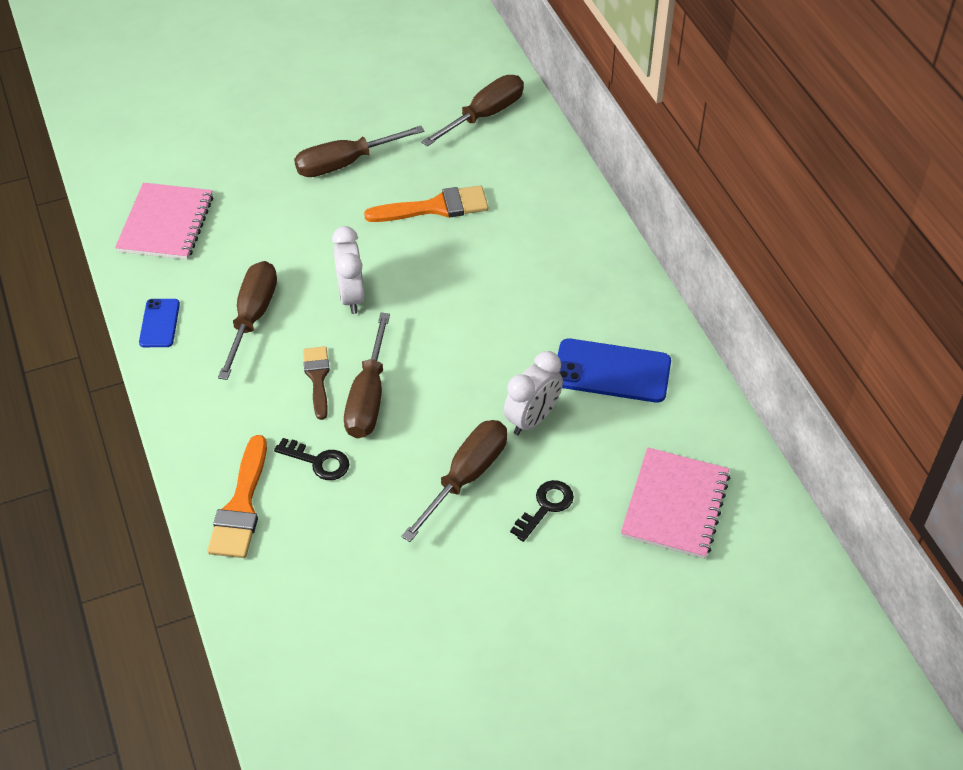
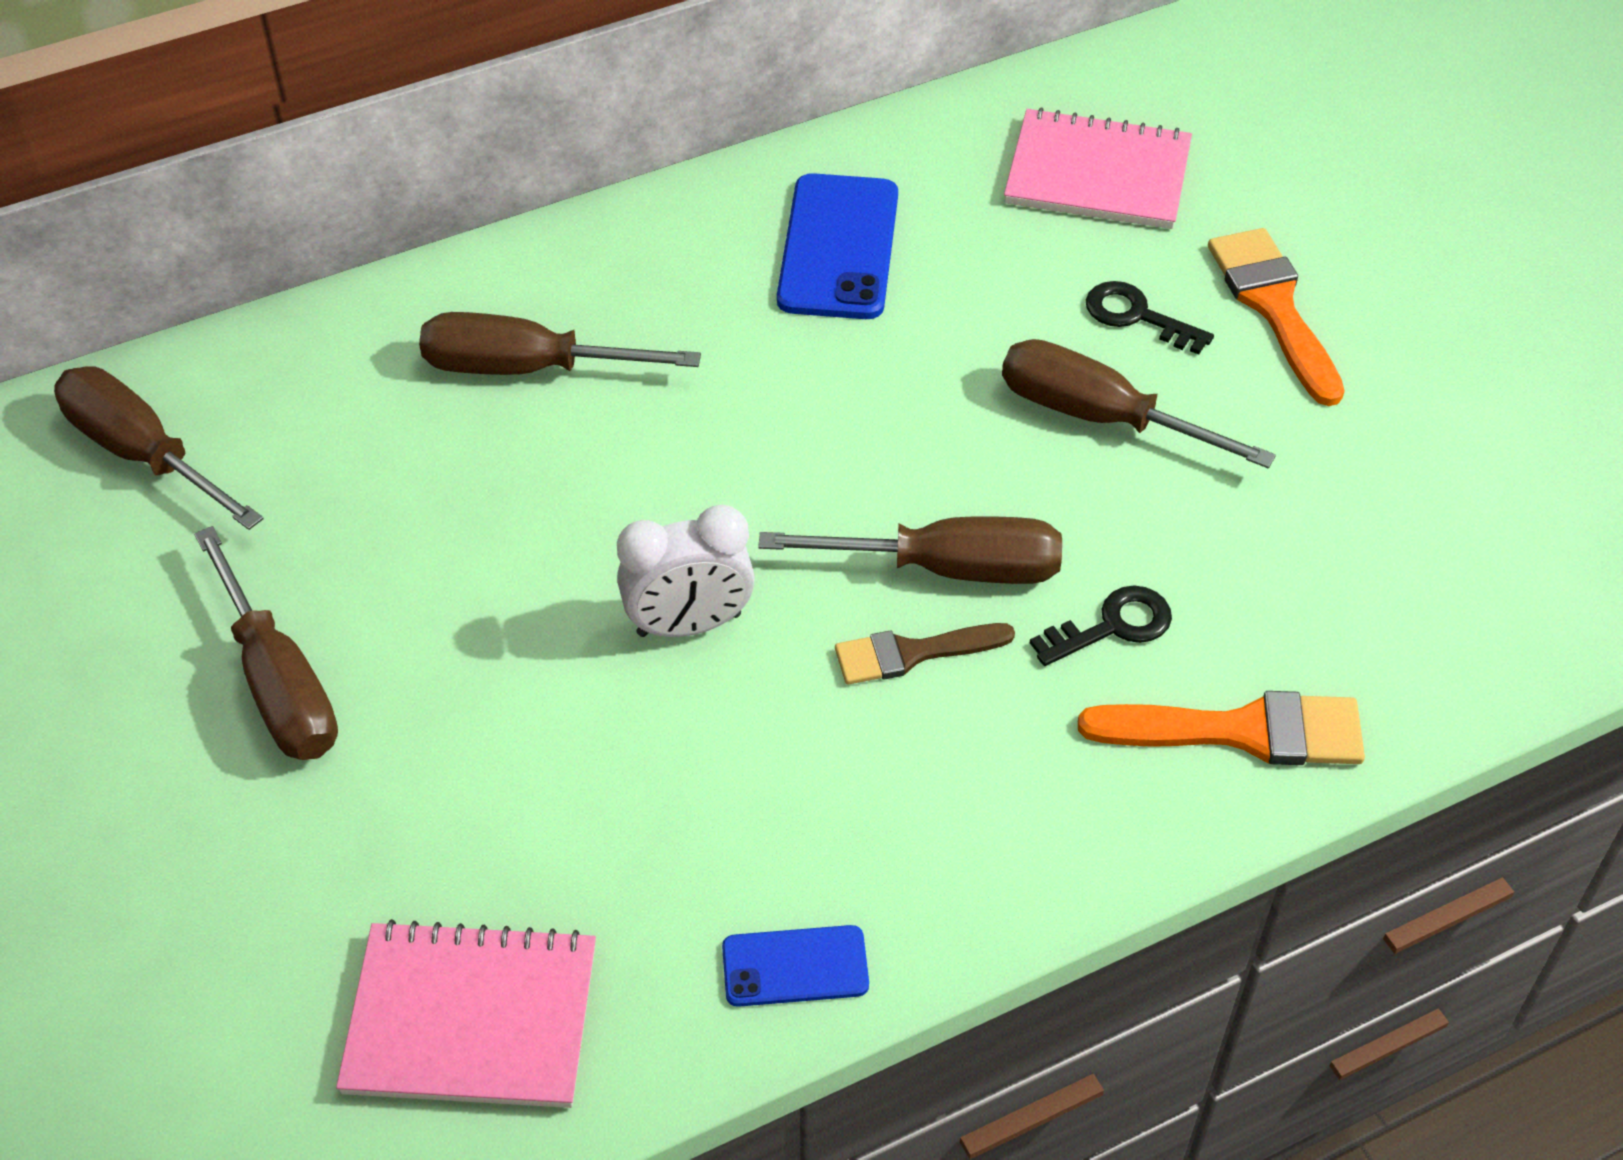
camera: 95 degrees left, 0 degrees up
(252, 318) = (762, 789): brown screwdriver -> brown screwdriver (528, 368)
(318, 461) = (1113, 626): black key -> black key turned 45 degrees clockwise
(435, 207) = (428, 513): orange brush -> orange brush (1273, 307)
(532, 419) = (959, 340): white clock -> none

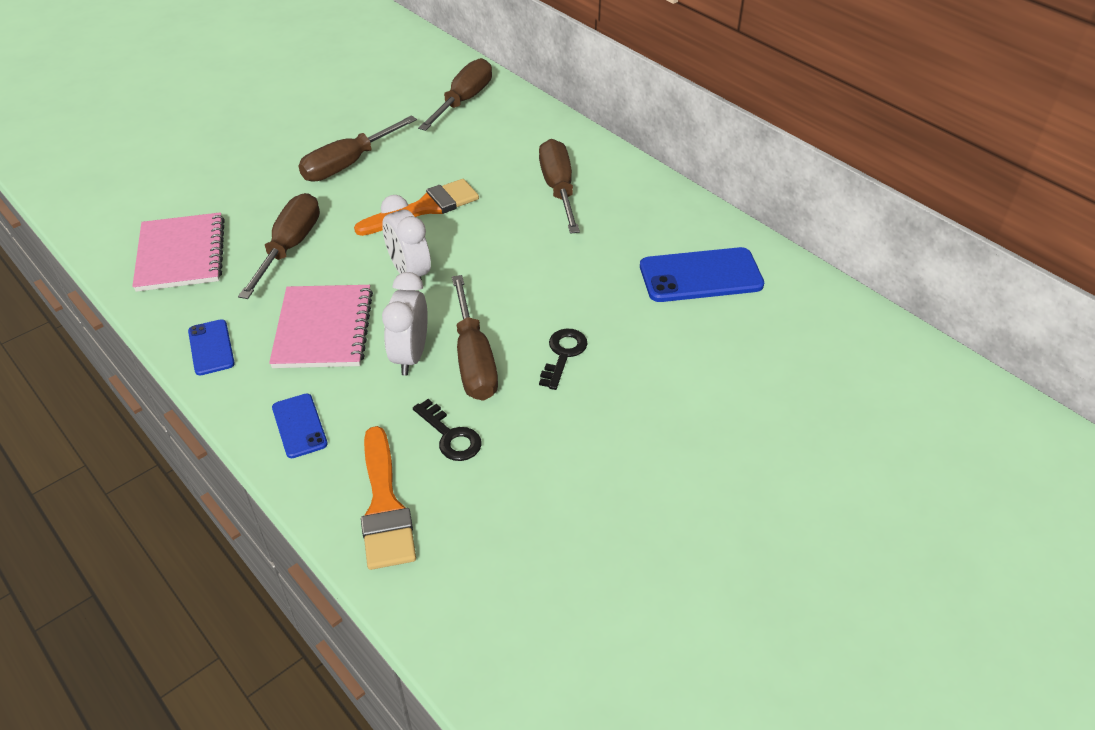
camera: 75 degrees right, 5 degrees down
(912, 653) = (410, 356): brown brush -> white clock
(1041, 833) = (299, 426): none -> blue phone
(1097, 174) = (832, 376): pink notebook -> pink notebook (323, 329)
(1101, 417) = (614, 408): brown screwdriver -> brown screwdriver (289, 247)
(1137, 316) = (710, 413): black key -> black key (563, 354)
(1273, 307) = (755, 483): orange brush -> orange brush (424, 208)

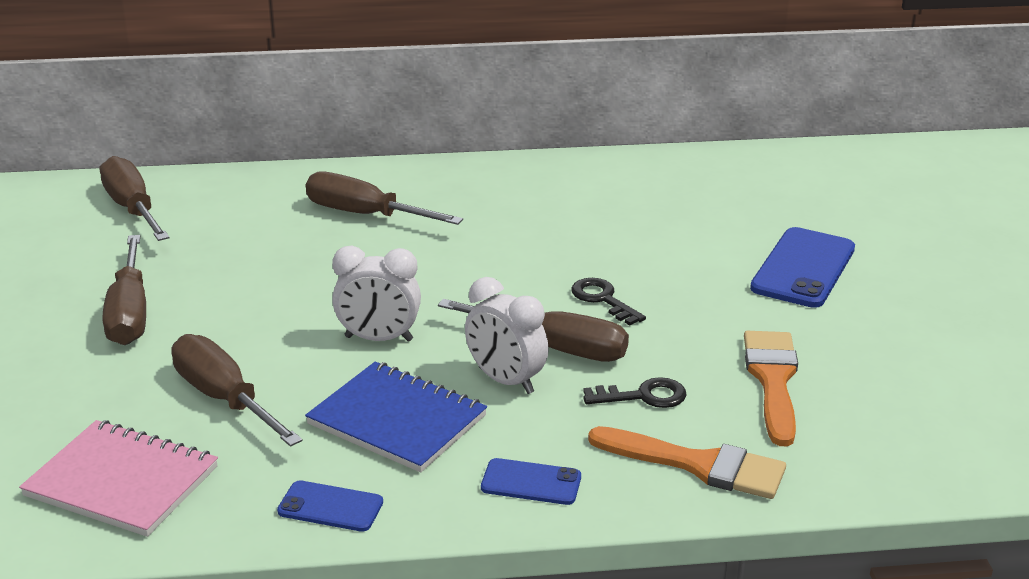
camera: 55 degrees left, 15 degrees down
(323, 329) = (397, 420): pink notebook -> blue notebook
(424, 208) = (283, 294): orange brush -> orange brush (772, 380)
(700, 276) = (582, 199): blue phone -> blue phone (803, 268)

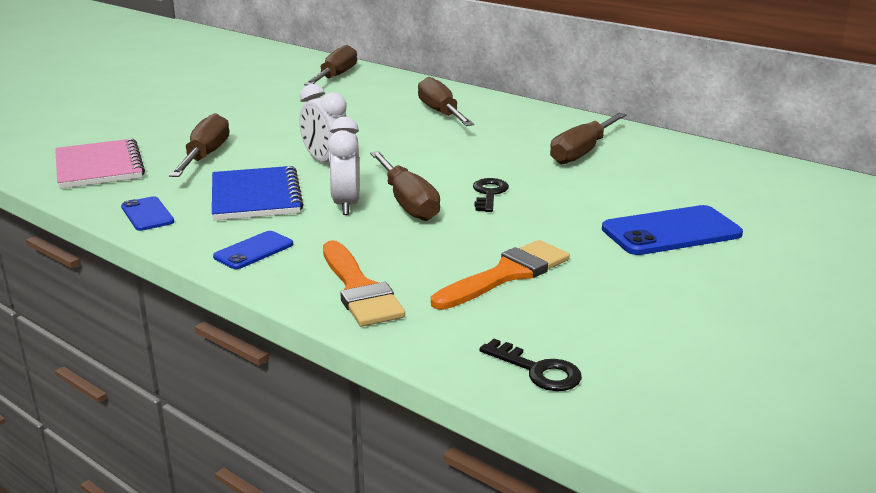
camera: 45 degrees right, 5 degrees down
(130, 313) = (244, 112): brown screwdriver -> brown screwdriver (582, 152)
(531, 482) = (254, 251): blue phone -> blue phone turned 75 degrees clockwise
(643, 396) = (405, 245): black key -> black key (538, 370)

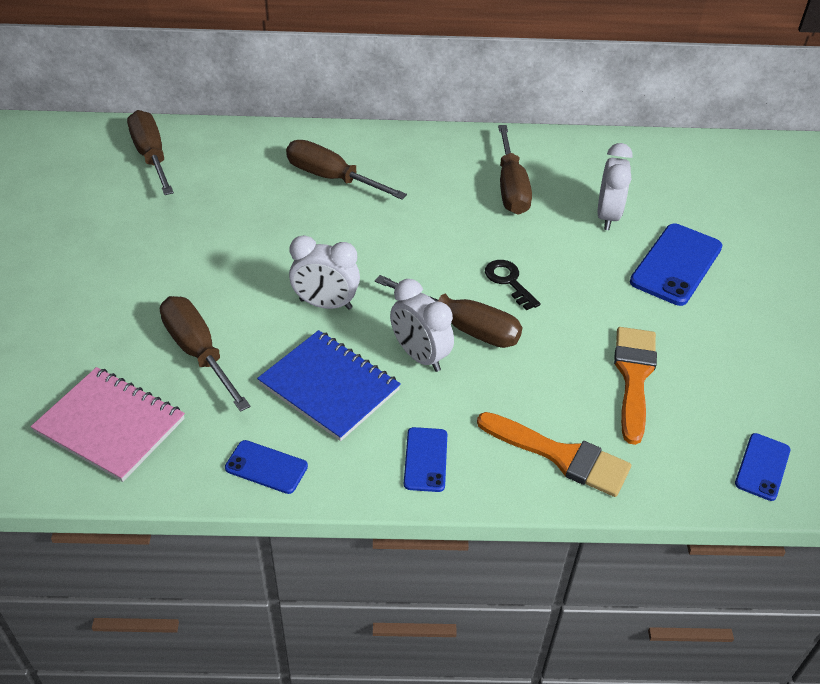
camera: 40 degrees left, 20 degrees up
(538, 370) = (762, 467): black key -> blue phone
(648, 189) = (607, 216): none -> white clock

